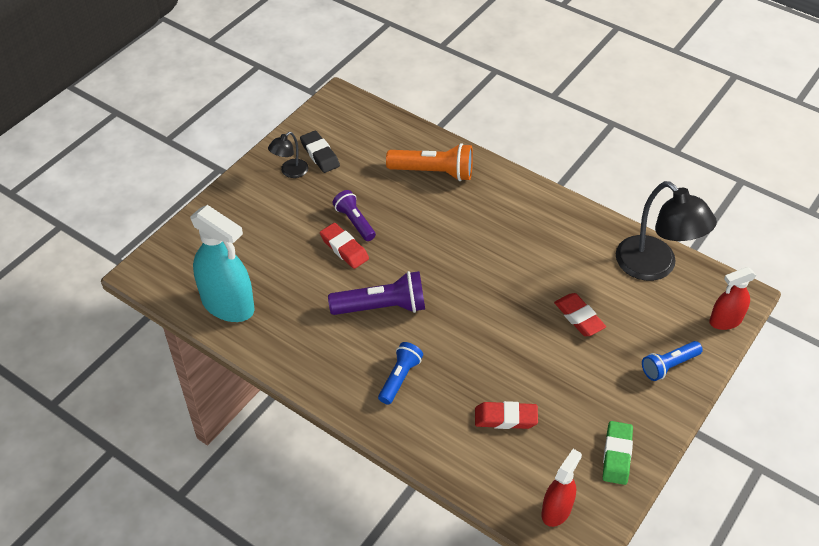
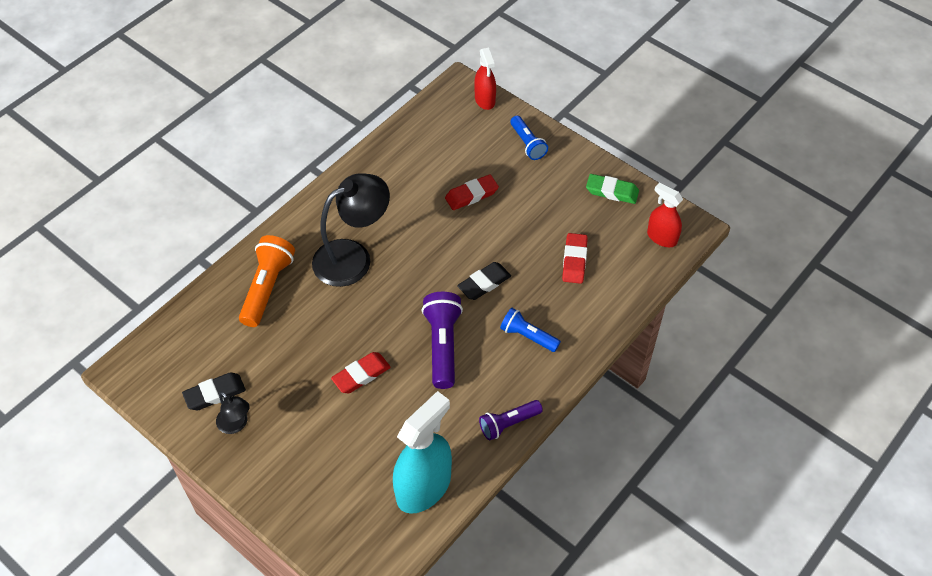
camera: 85 degrees left, 5 degrees up
(354, 222) = (325, 364): purple flashlight -> purple flashlight (508, 424)
(462, 336) = (484, 283): none -> black eraser
(655, 267) = (421, 134): black lamp -> black lamp (353, 257)

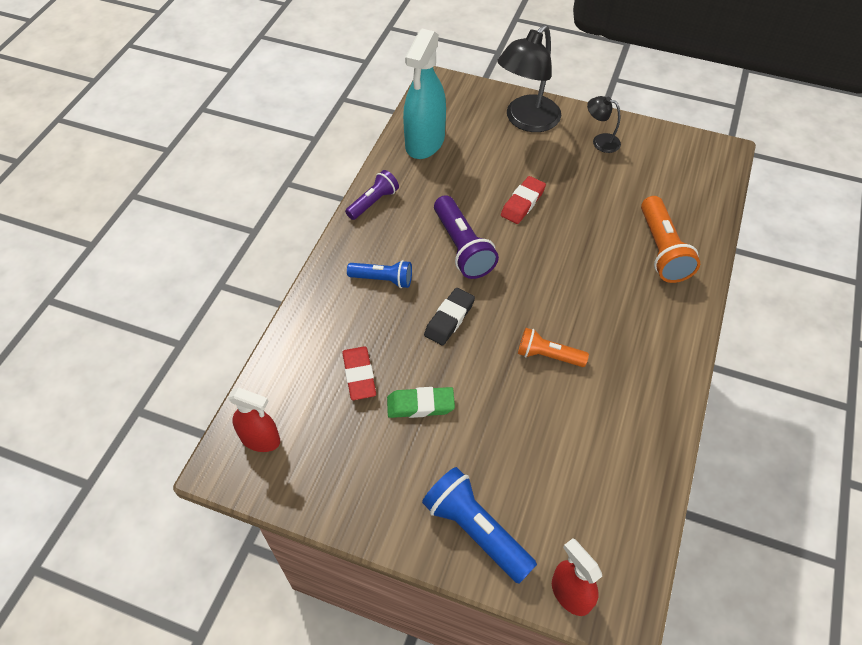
camera: 160 degrees right, 0 degrees up
(215, 394) = (635, 156): black eraser -> none
(353, 257) = (601, 305): black lamp -> black lamp (526, 121)
(419, 232) = (548, 356): none -> orange flashlight
(471, 195) = (513, 423): red eraser -> none
(527, 144) = (476, 530): blue flashlight -> blue flashlight, size x1.56
(612, 191) = (338, 488): green eraser -> green eraser (420, 405)

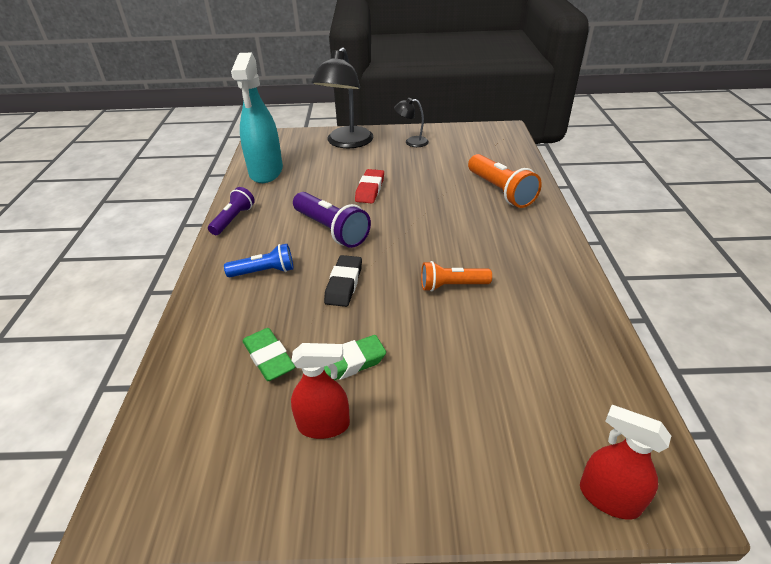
camera: 20 degrees left, 15 degrees down
(260, 439) = (167, 461): red spray bottle -> red spray bottle (324, 425)
(359, 375) = (269, 358): red eraser -> green eraser
(476, 530) = (468, 469): blue flashlight -> none

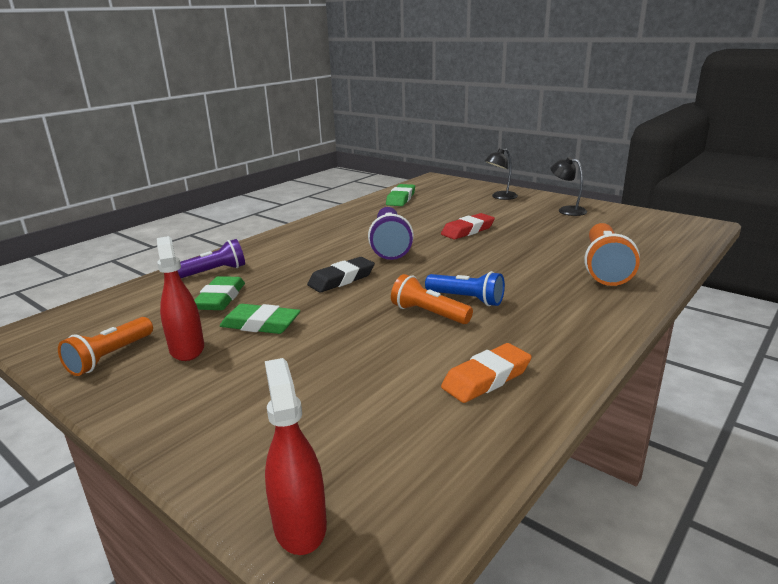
camera: 40 degrees right, 15 degrees down
(233, 219) = (330, 218): purple flashlight -> purple flashlight (213, 272)
(264, 271) = (300, 253): blue flashlight -> blue flashlight (466, 299)
(266, 172) = (401, 199): turquoise spray bottle -> green eraser
(266, 478) = (110, 357): none -> orange flashlight
(324, 425) = (187, 349): red spray bottle -> red spray bottle turned 150 degrees counterclockwise
(346, 143) = (500, 197): black lamp -> black lamp, size x0.49
(554, 321) = (486, 378): none -> orange eraser

